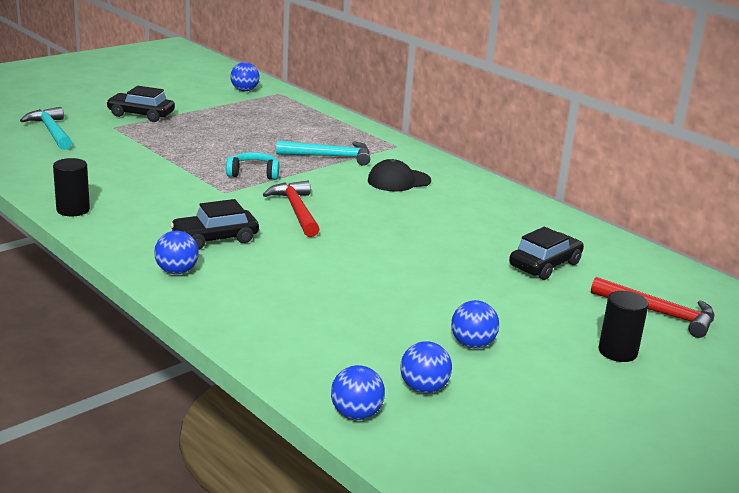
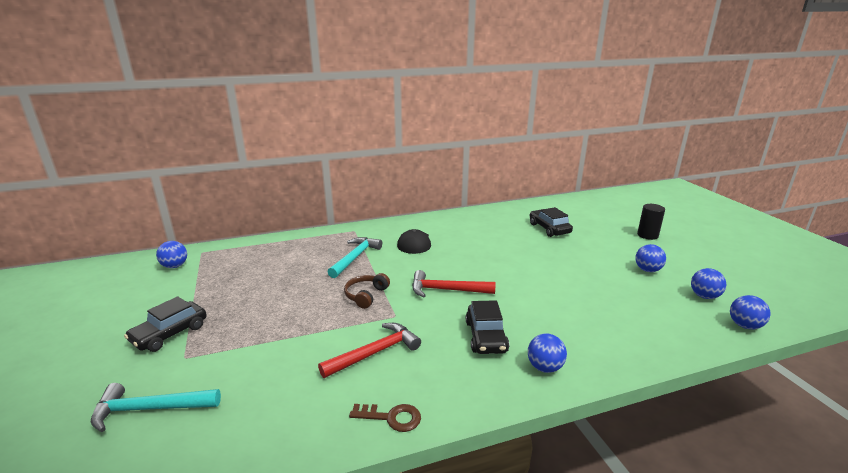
camera: 65 degrees left, 0 degrees up
(73, 210) = (392, 418): black cylinder -> brown key
(253, 173) = (366, 295): turquoise headphones -> brown headphones
(659, 313) = (605, 216): red hammer -> red hammer (375, 352)

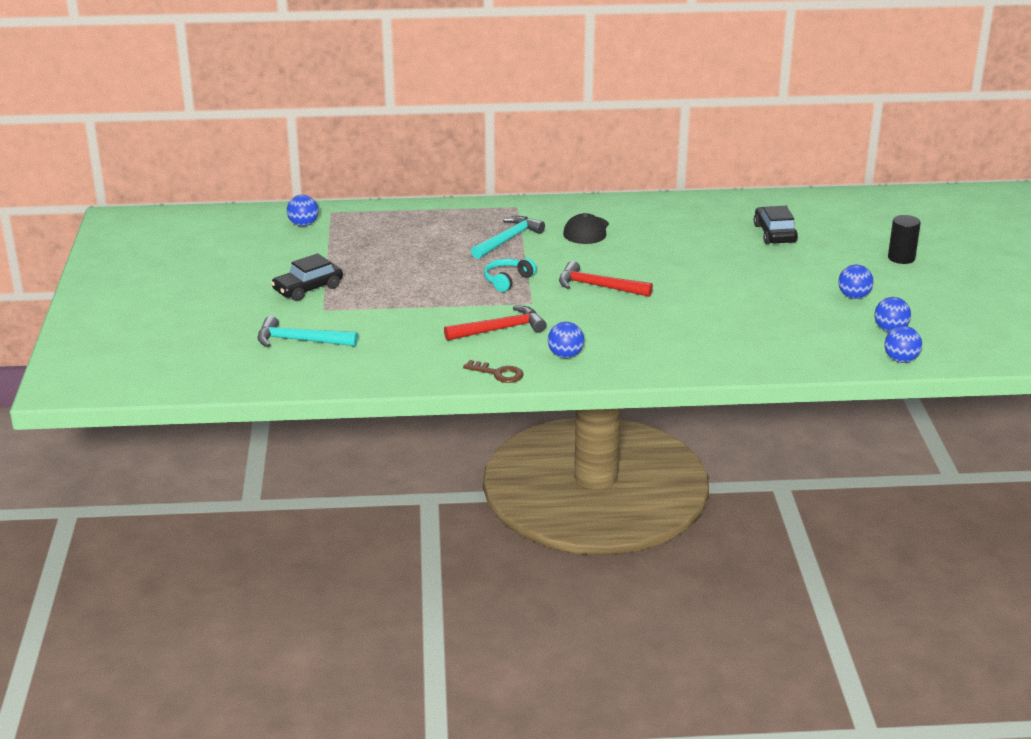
camera: 15 degrees right, 5 degrees up
(366, 295) = (507, 280): brown headphones -> turquoise headphones
(486, 336) = (615, 332): black car -> none
(544, 367) = (656, 361): blue ball -> blue ball (565, 355)

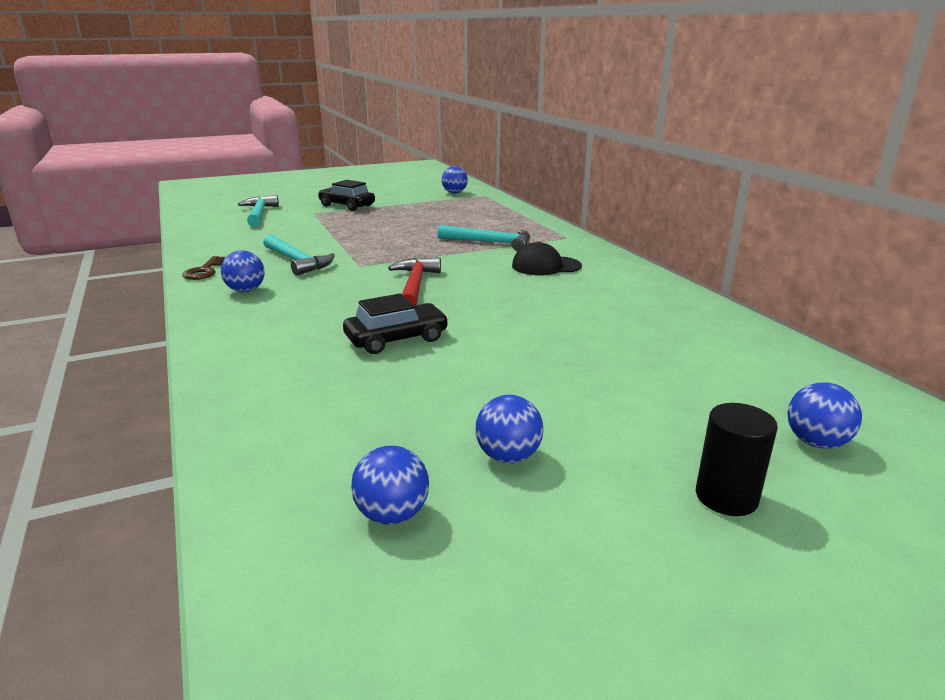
camera: 70 degrees right, 5 degrees down
(500, 329) = (297, 261): red hammer -> turquoise hammer
(507, 280) = (402, 252): turquoise headphones -> none
(774, 234) = (670, 363): black car -> black car (396, 339)
(900, 360) = (264, 542): blue ball -> blue ball (816, 442)

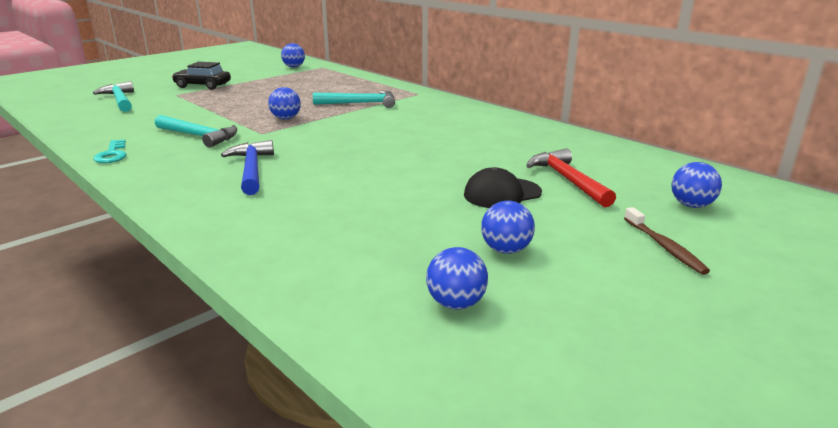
camera: 20 degrees left, 0 degrees up
(204, 271) = (112, 155): brown key -> turquoise key
(246, 290) = (172, 165): blue ball -> blue ball (286, 118)
(315, 306) = (251, 169): none -> blue hammer
(396, 339) = (347, 184): black car -> none
(414, 285) = (325, 143): red hammer -> red hammer (567, 180)
(546, 266) = (420, 116): black cap -> black cap (502, 193)
(726, 497) = (664, 247): black cylinder -> brown toothbrush

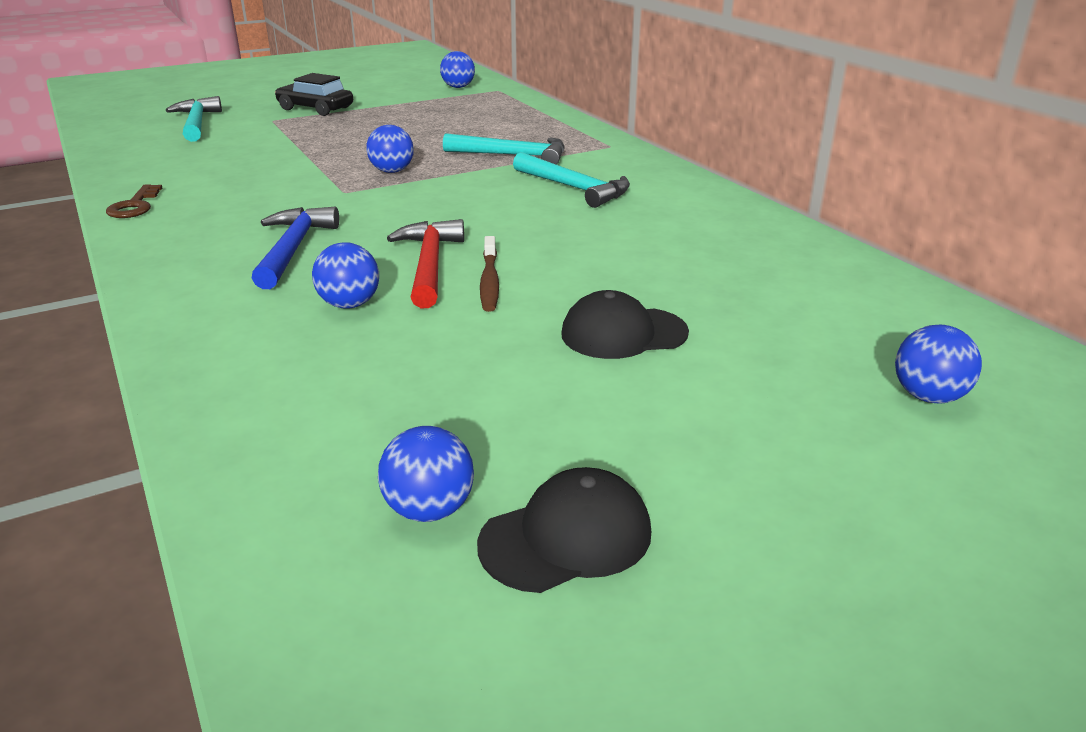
camera: 15 degrees right, 5 degrees up
(112, 155) = (135, 206): turquoise key -> brown key
(199, 136) = (259, 188): turquoise hammer -> turquoise hammer (574, 188)
(506, 250) = (563, 432): blue ball -> blue ball (349, 304)
(549, 305) = (566, 537): none -> black cap
(567, 180) = (745, 323): red hammer -> red hammer (429, 265)
(664, 247) = (827, 467): brown toothbrush -> brown toothbrush (489, 281)

